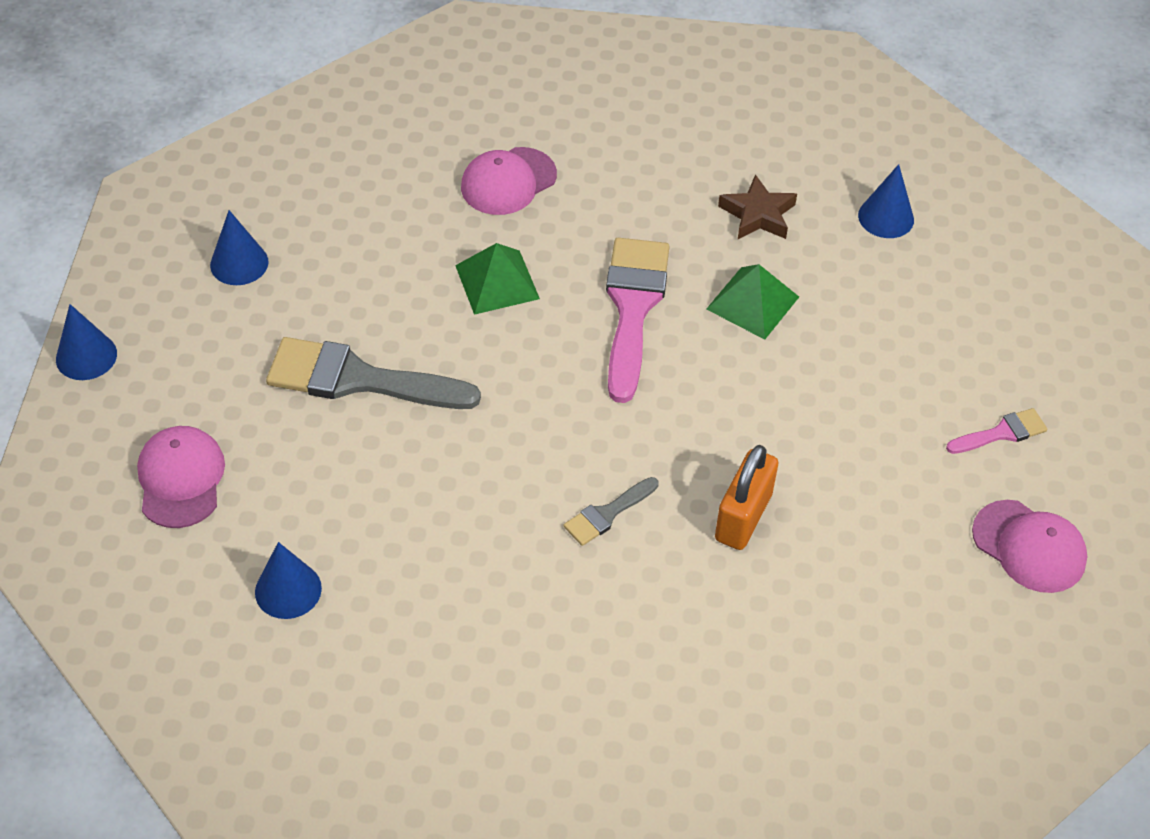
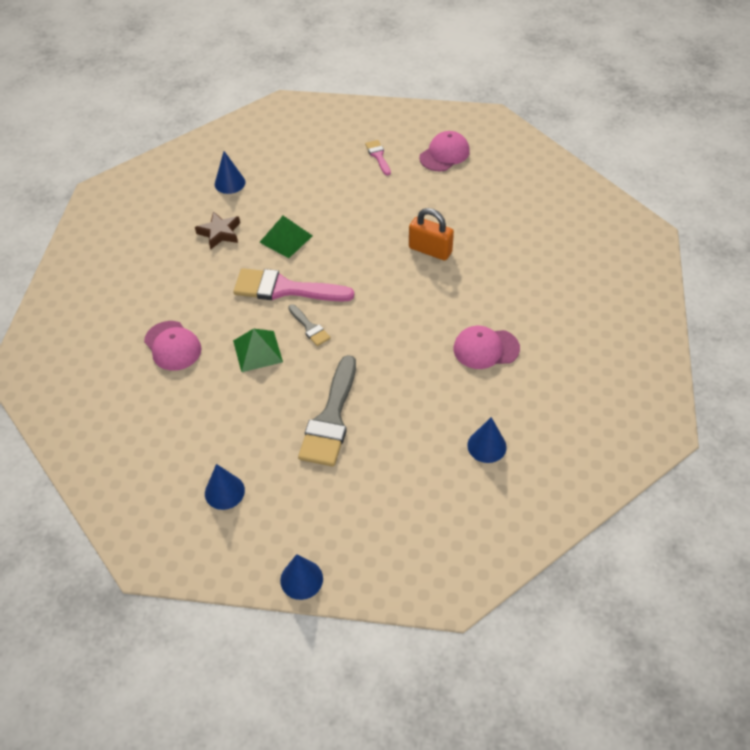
camera: 85 degrees left, 0 degrees up
(181, 479) = (407, 509): pink cap -> pink cap (486, 348)
(607, 514) = (429, 303): grey brush -> grey brush (310, 327)

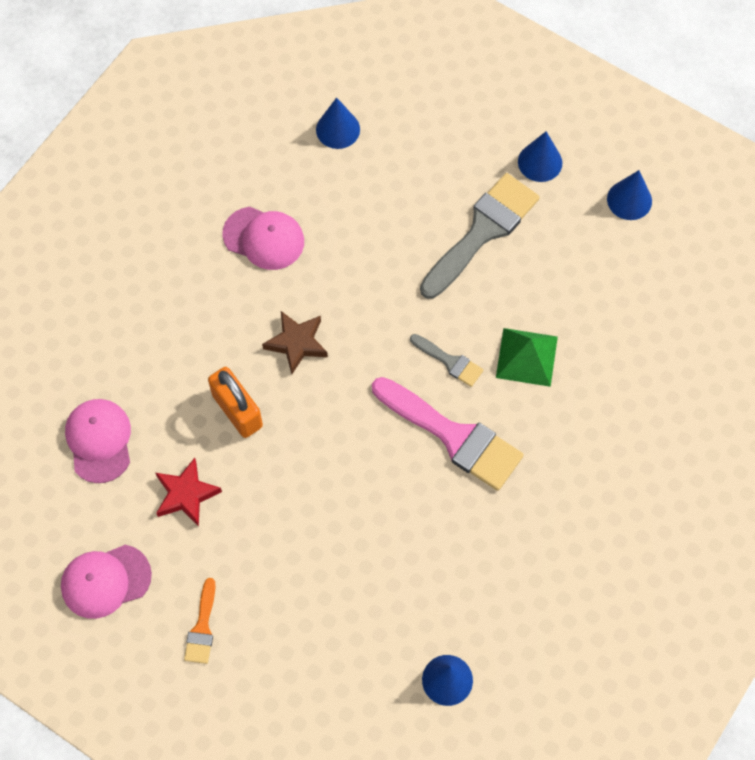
camera: 155 degrees left, 15 degrees up
(172, 346) = (626, 412): pink cap -> pink cap (99, 441)
(219, 233) = (500, 580): brown star -> brown star (297, 343)
(286, 239) = (414, 523): green pyramid -> none
(301, 579) = (587, 84): blue cone -> blue cone (540, 162)
(310, 327) = (450, 361): grey brush -> grey brush turned 135 degrees clockwise
(378, 156) = (202, 627): pink brush -> orange brush
(430, 202) = (186, 494): none -> red star

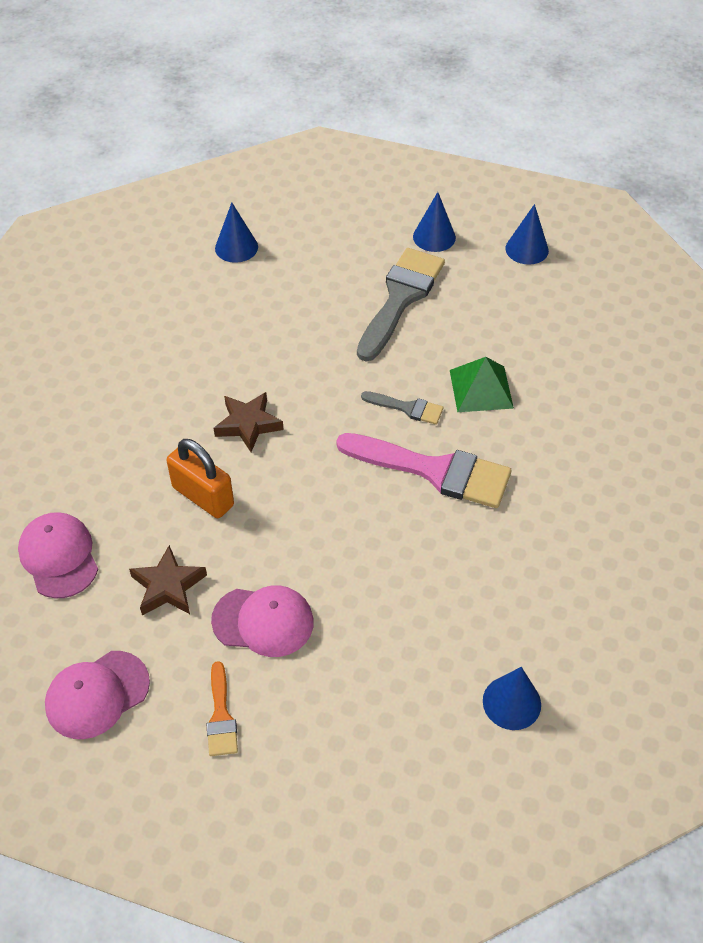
camera: 15 degrees left, 15 degrees down
(186, 494) = (168, 586): red star -> brown star
(264, 238) = (189, 344): pink cap -> pink cap (263, 621)

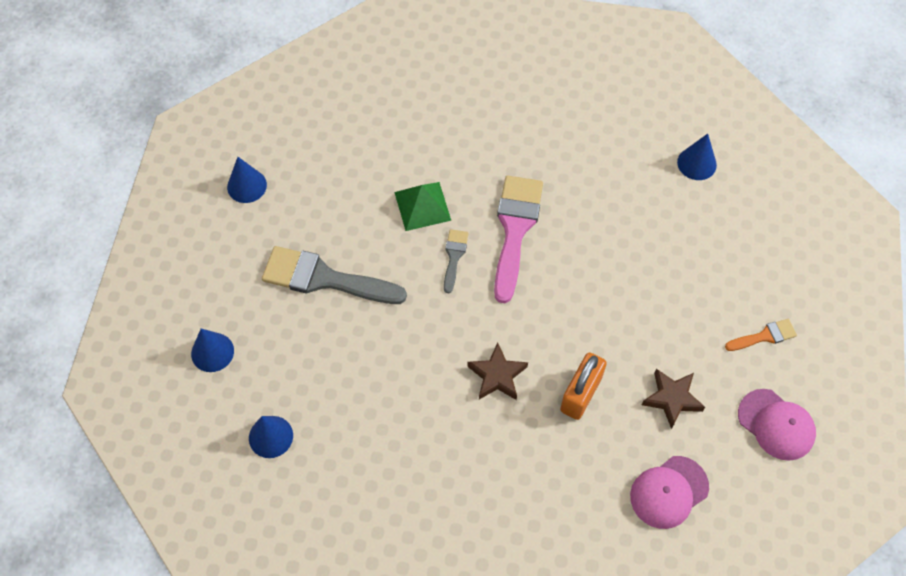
camera: 100 degrees left, 10 degrees up
(263, 621) = (682, 324): pink cap -> none
(434, 237) = (237, 261): blue cone -> blue cone (212, 352)

